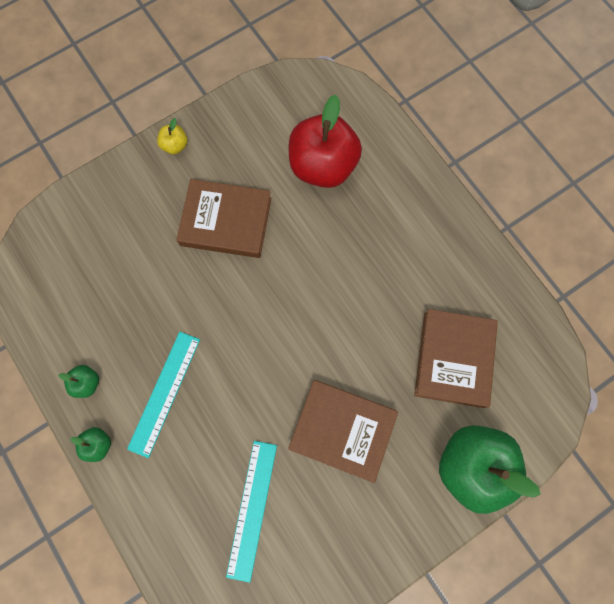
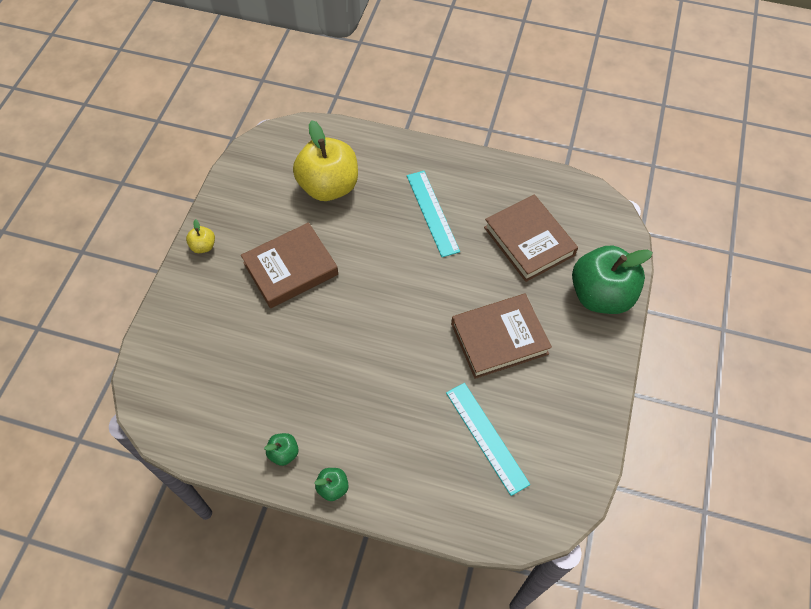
camera: 40 degrees left, 15 degrees down
(164, 393) = (351, 413): turquoise ruler -> turquoise ruler (432, 213)
(323, 166) = (329, 186): red apple -> yellow apple

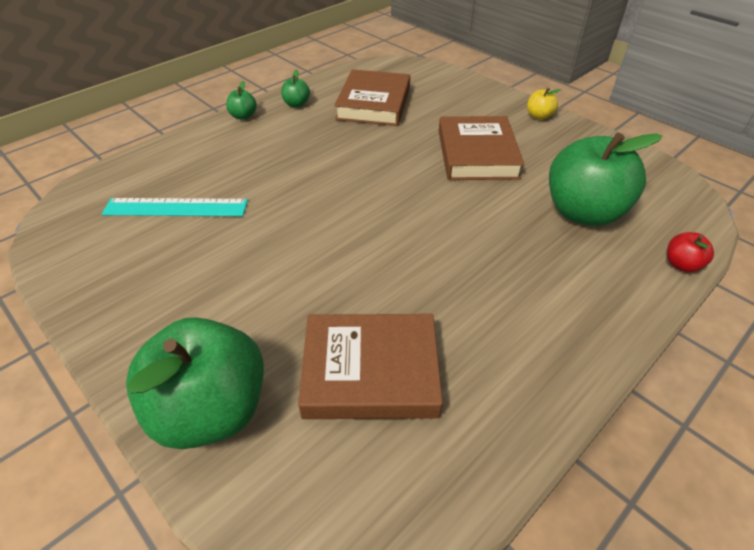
camera: 120 degrees right, 15 degrees down
(329, 186) = (583, 212): yellow apple -> green apple
(352, 132) = (681, 264): none -> red apple
(432, 213) = (489, 287): turquoise ruler -> none
(499, 338) = (261, 265): brown book -> brown book (374, 103)

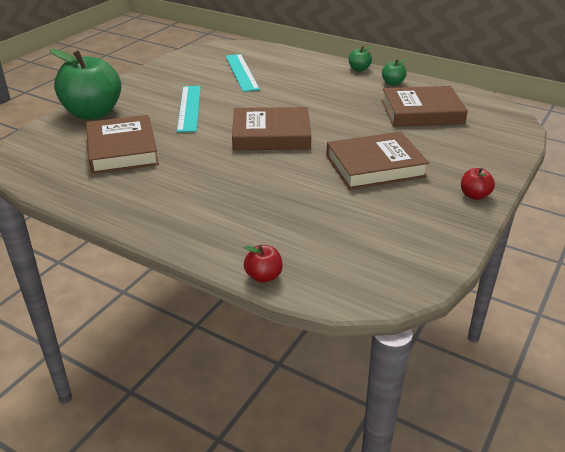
camera: 75 degrees right, 10 degrees down
(263, 277) = (189, 108): none -> turquoise ruler
(382, 211) = (271, 135): none -> brown book
(539, 116) = (474, 195): yellow apple -> red apple
(583, 212) = (316, 223): green apple -> none

